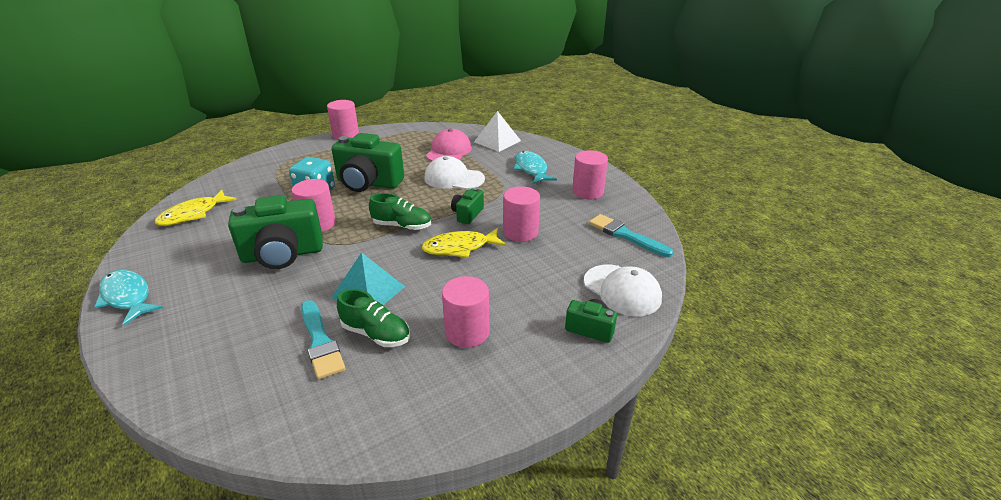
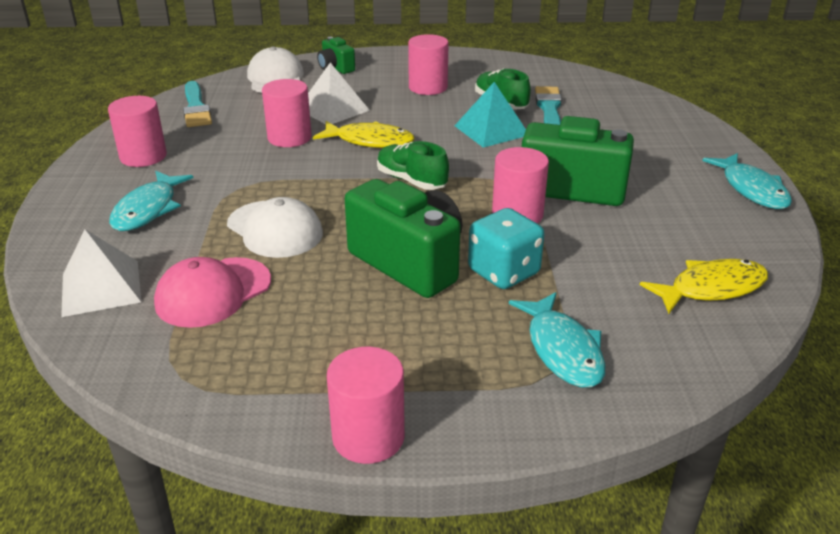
camera: 150 degrees left, 0 degrees up
(277, 171) = (562, 350): none -> turquoise fish
(467, 214) = (320, 172): green camera -> none
(523, 269) = (333, 109): none -> white pyramid

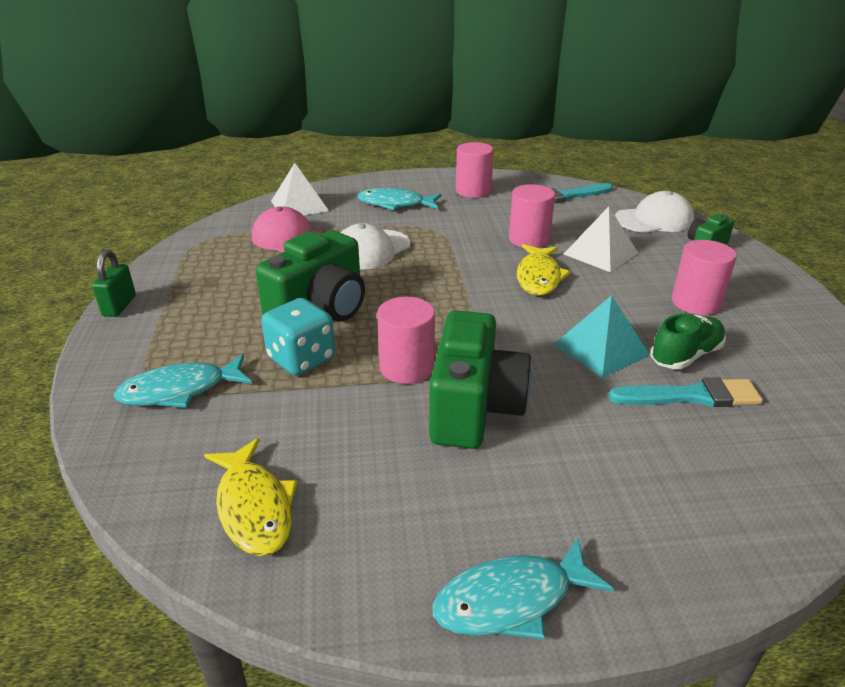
camera: 85 degrees right, 0 degrees up
(368, 437) = (119, 306): pink cylinder -> green padlock
(411, 181) = (463, 304): green shoe -> none

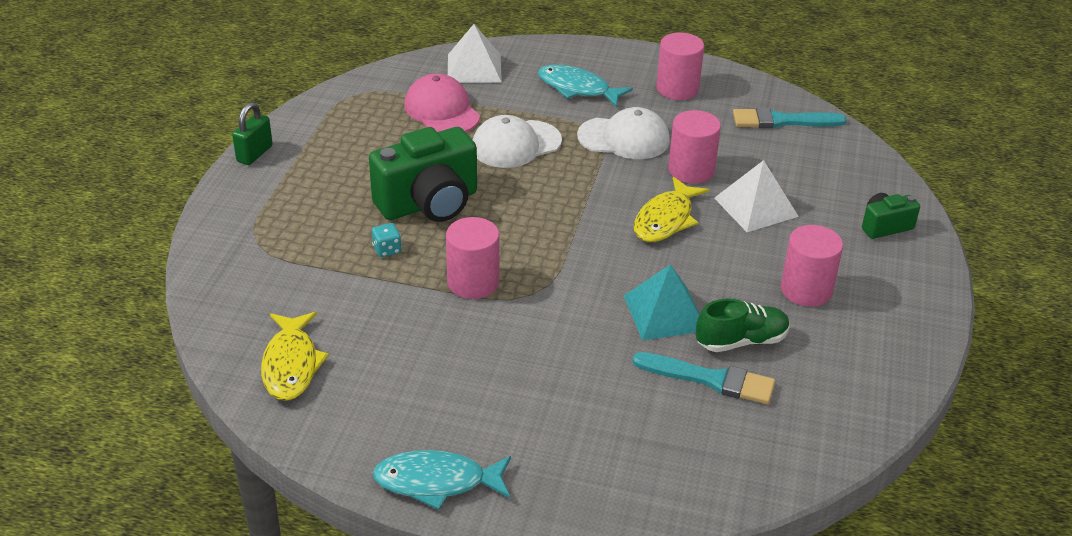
camera: 20 degrees right, 5 degrees up
(179, 390) = (274, 253): turquoise fish -> none
(301, 359) = (387, 250): turquoise dice -> turquoise dice, size x0.49
(474, 408) = (507, 335): green camera -> none
(654, 220) = (857, 178): white cap -> white cap (624, 138)

